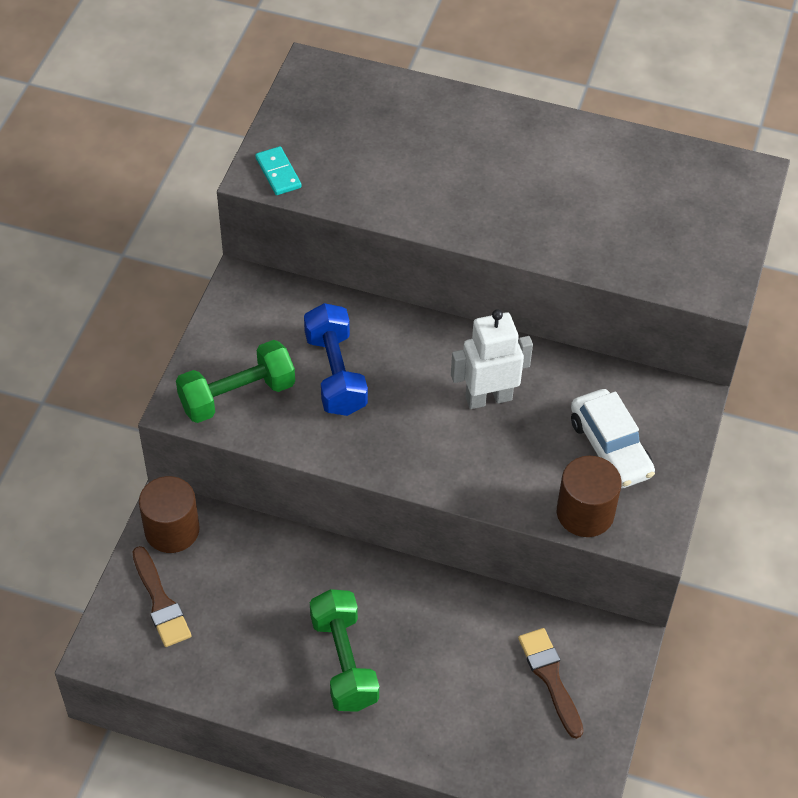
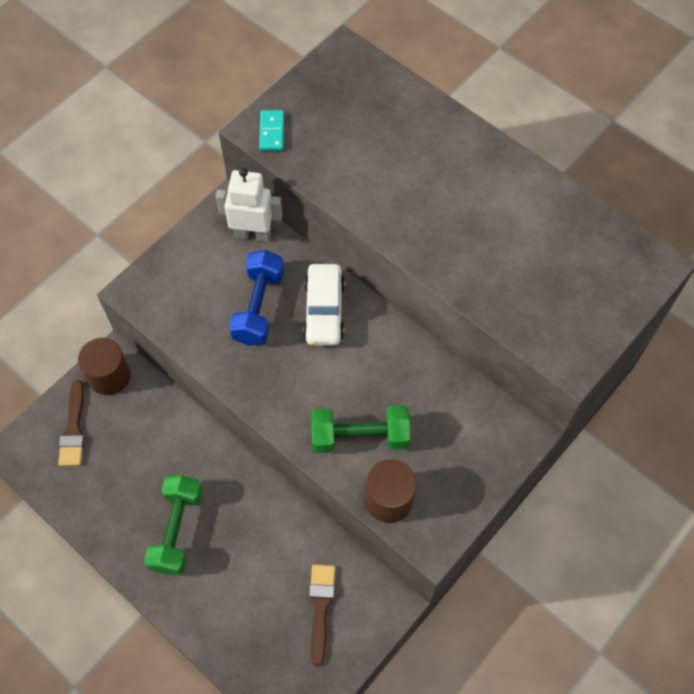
camera: 25 degrees right, 10 degrees up
(237, 395) = (178, 298): green dumbbell -> green dumbbell (360, 437)
(488, 398) = (363, 371): white robot -> white robot (253, 234)
(610, 448) = (437, 451): white car -> white car (324, 311)

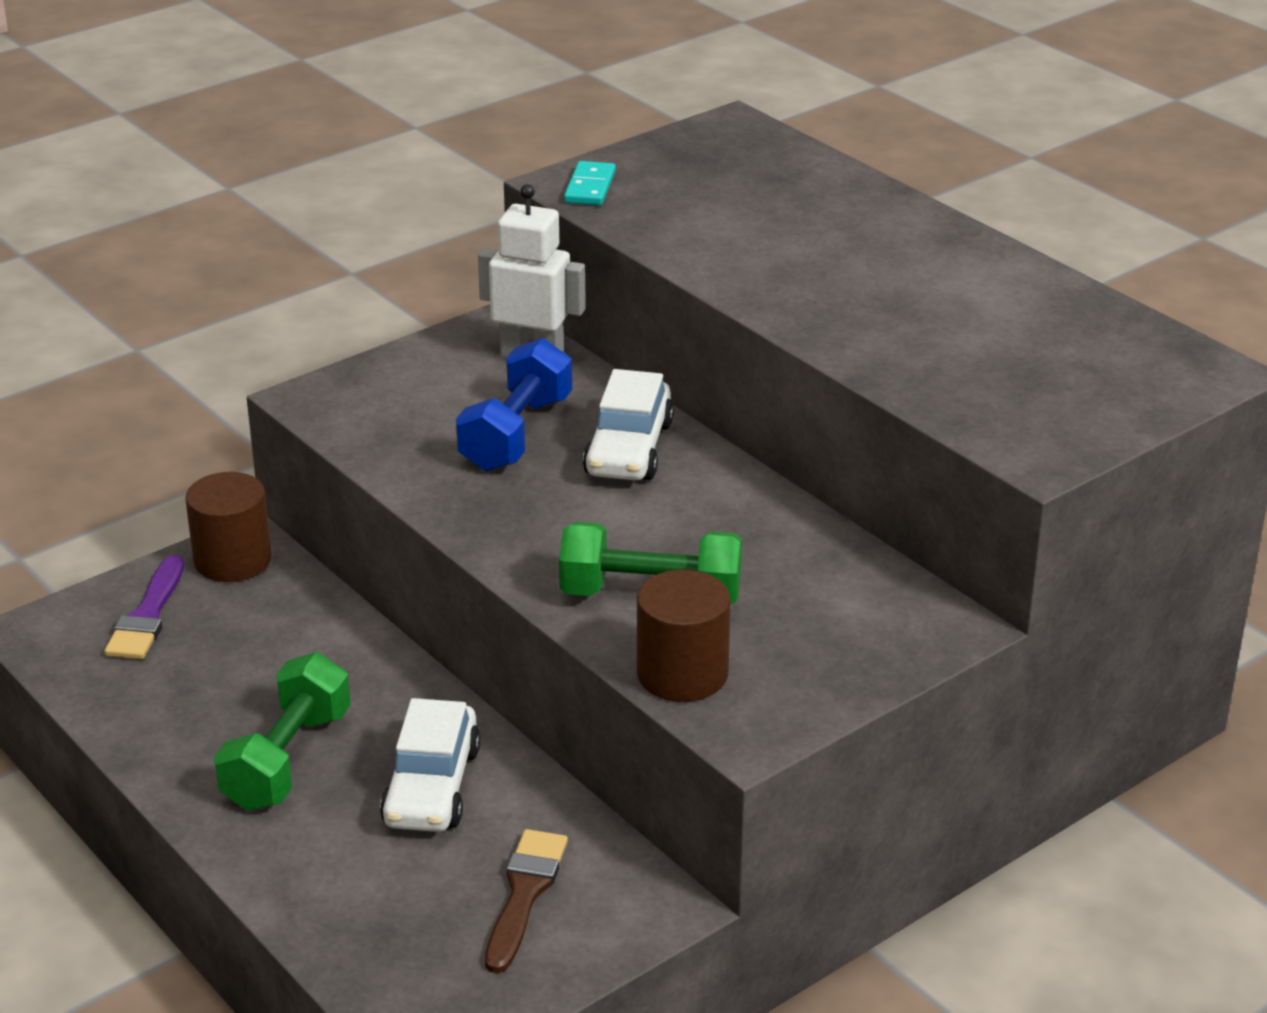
camera: 10 degrees right, 30 degrees down
(74, 429) = (147, 616): brown brush -> purple brush
(257, 537) = (432, 786): none -> white car

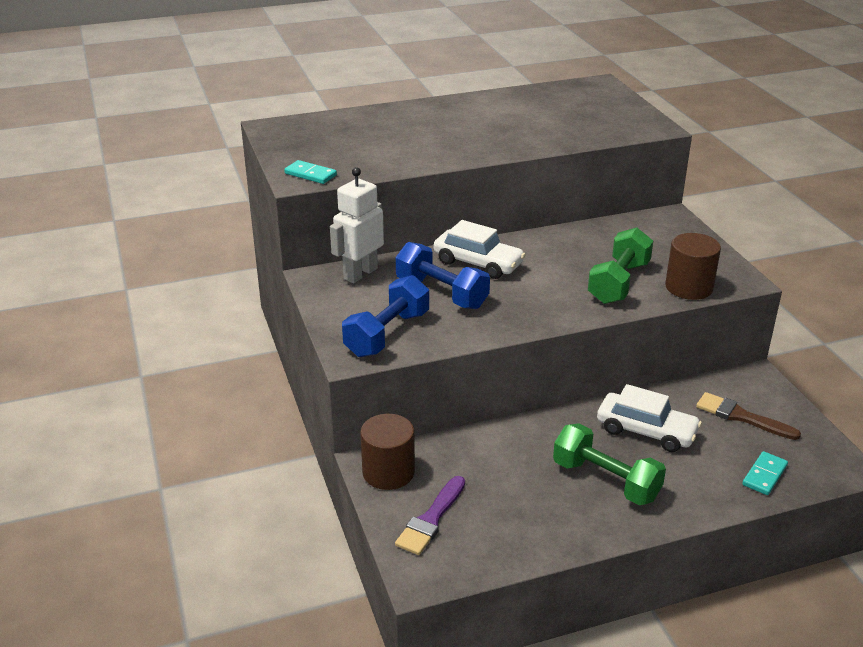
camera: 70 degrees left, 0 degrees up
(147, 616) = (431, 519): purple brush -> purple brush turned 90 degrees clockwise
(367, 934) = (764, 475): none -> turquoise domino
(378, 412) = (387, 334): none -> blue dumbbell

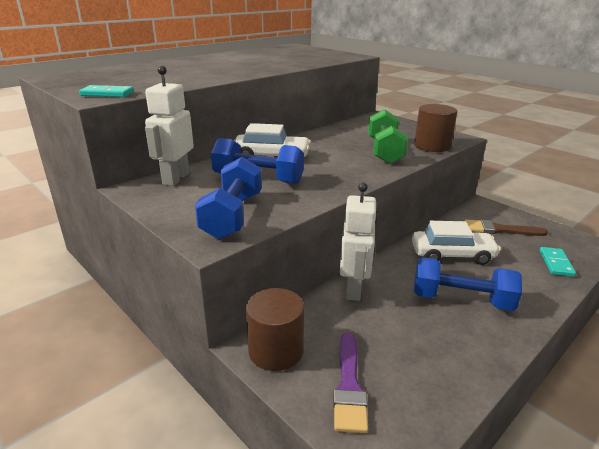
camera: 25 degrees left, 5 degrees down
(503, 438) = (354, 289): none -> white robot
(606, 481) = (461, 300): green dumbbell -> blue dumbbell

